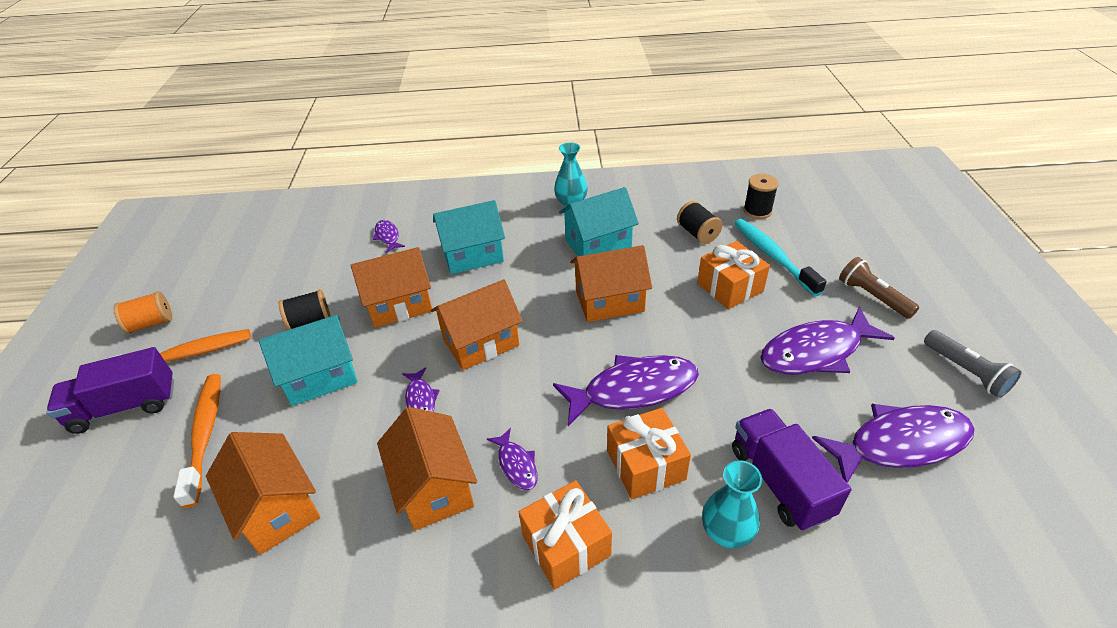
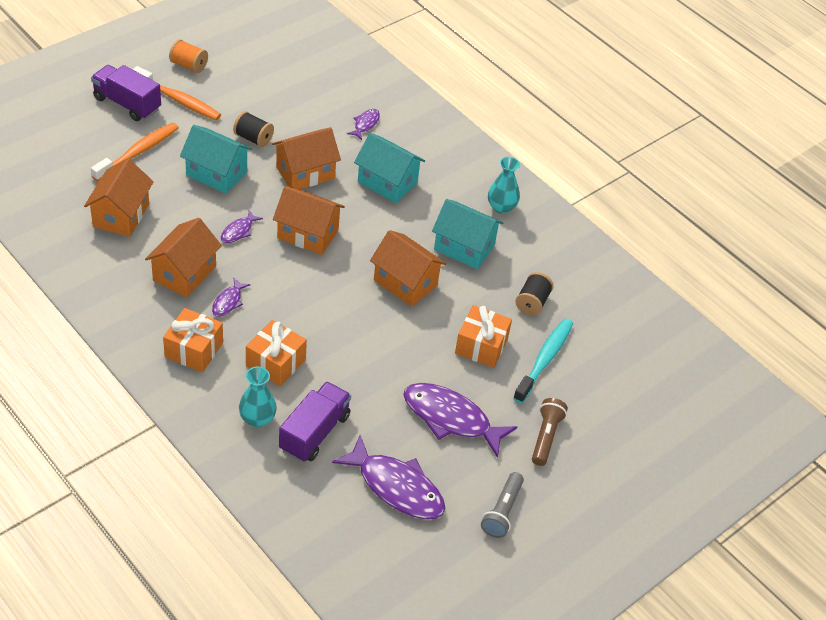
camera: 45 degrees right, 5 degrees up
(399, 305) = (305, 173): orange house -> orange house turned 60 degrees counterclockwise
(633, 390) = (331, 331): purple fish -> none
(757, 211) = (600, 330): black spool -> none

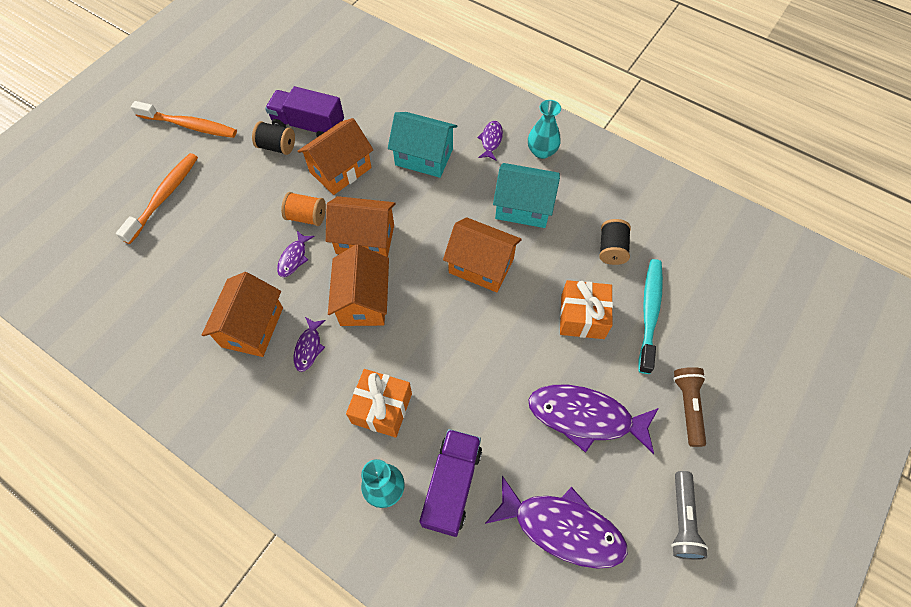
camera: 10 degrees left, 15 degrees up
(121, 215) = (166, 277): orange house -> orange house (363, 301)
(127, 104) = (138, 145): purple truck -> purple truck (309, 125)
(189, 65) = (189, 85): orange spool -> orange spool (306, 217)
(194, 350) = (290, 421): orange gift -> none
(216, 173) = (252, 197): turquoise house -> none
(365, 124) = (381, 99): purple fish -> purple fish (491, 140)

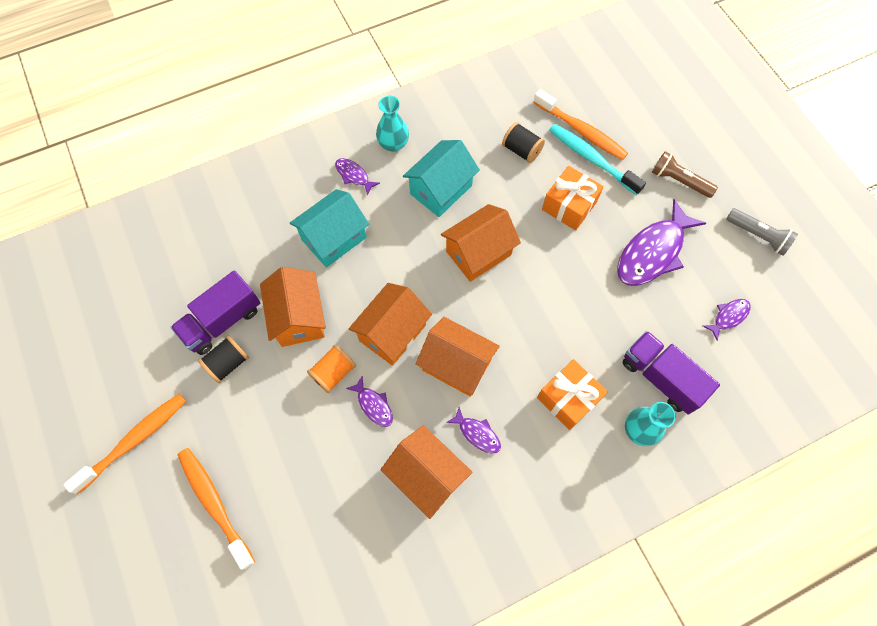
camera: 60 degrees left, 5 degrees up
(562, 527) = (728, 317): purple fish -> purple fish, size x0.48
(673, 289) = (581, 131): none -> orange toothbrush

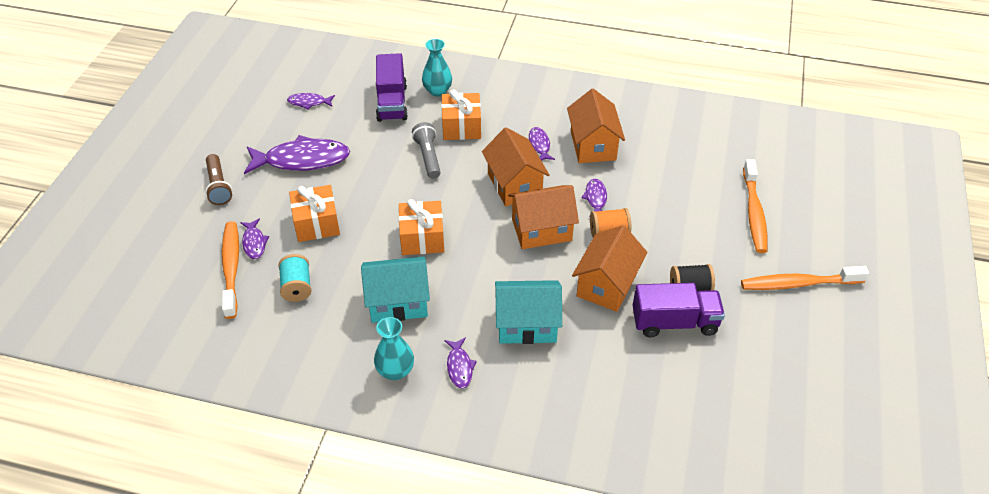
camera: 140 degrees left, 20 degrees down
(478, 253) = (422, 238): orange house -> orange gift
(521, 150) = (297, 287): black spool -> turquoise spool
(591, 159) = (254, 243): turquoise toothbrush -> purple fish
(758, 236) = (223, 125): grey flashlight -> grey flashlight (428, 157)

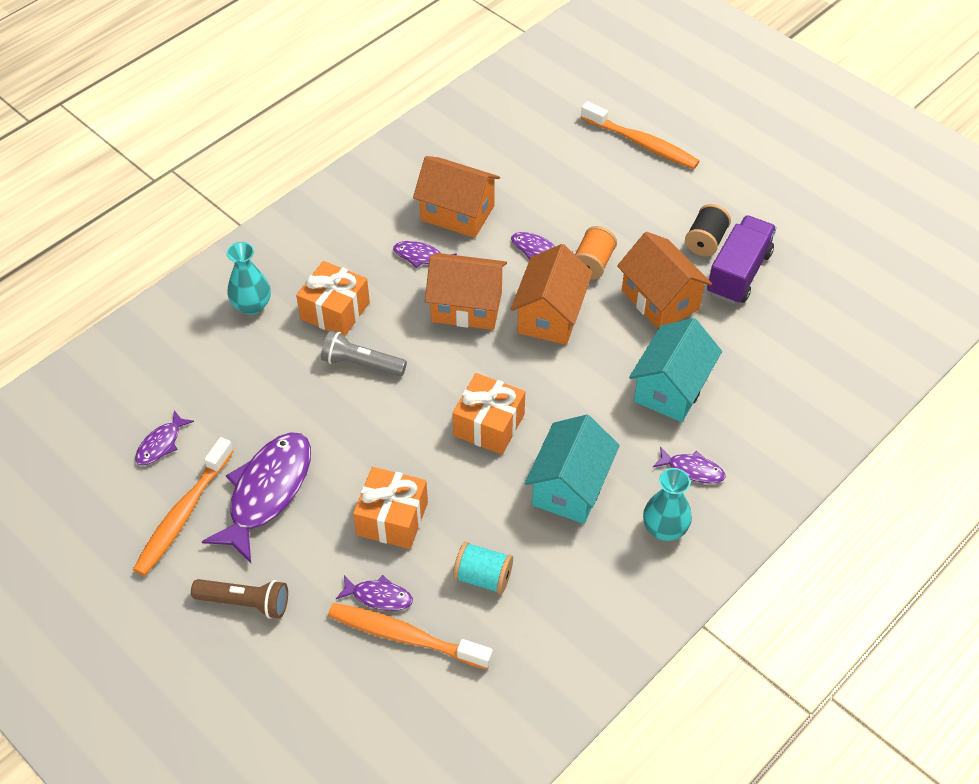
camera: 60 degrees left, 5 degrees up
(392, 103) = (236, 358): purple truck -> none
(798, 284) = (748, 163): orange toothbrush -> orange toothbrush (183, 514)

